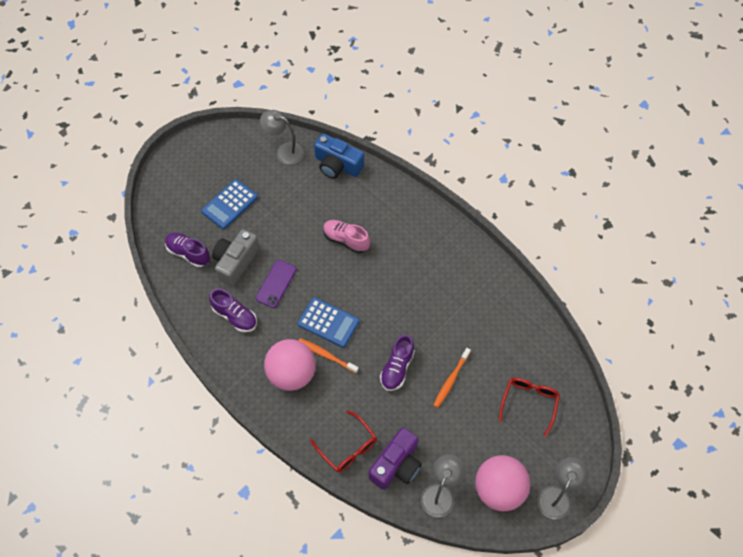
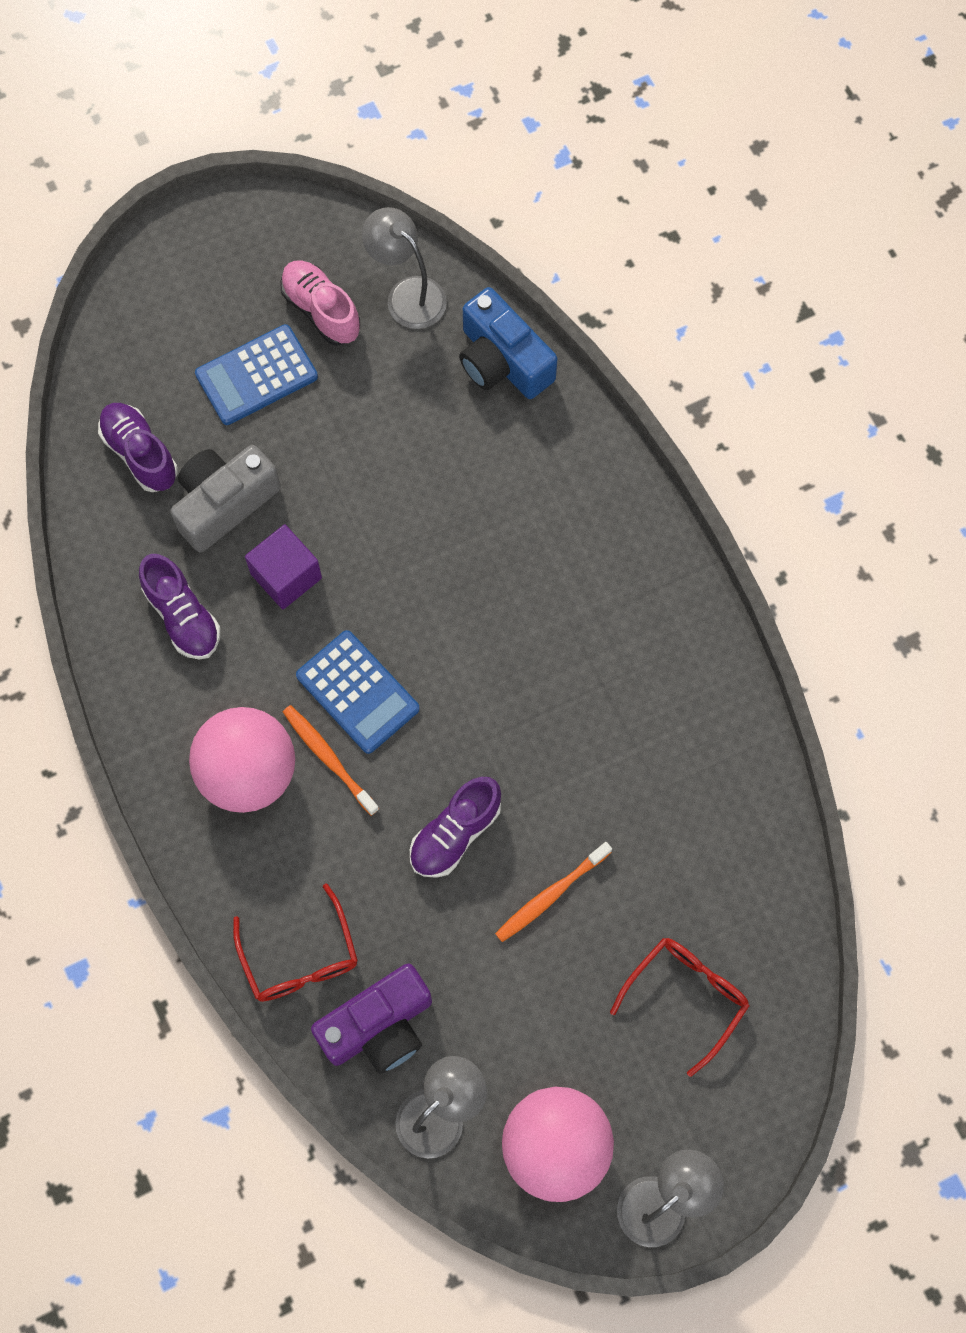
camera: 20 degrees right, 10 degrees up
(276, 284) = (286, 576): purple phone -> purple cube
(346, 240) = (457, 530): pink shoe -> pink shoe (321, 310)

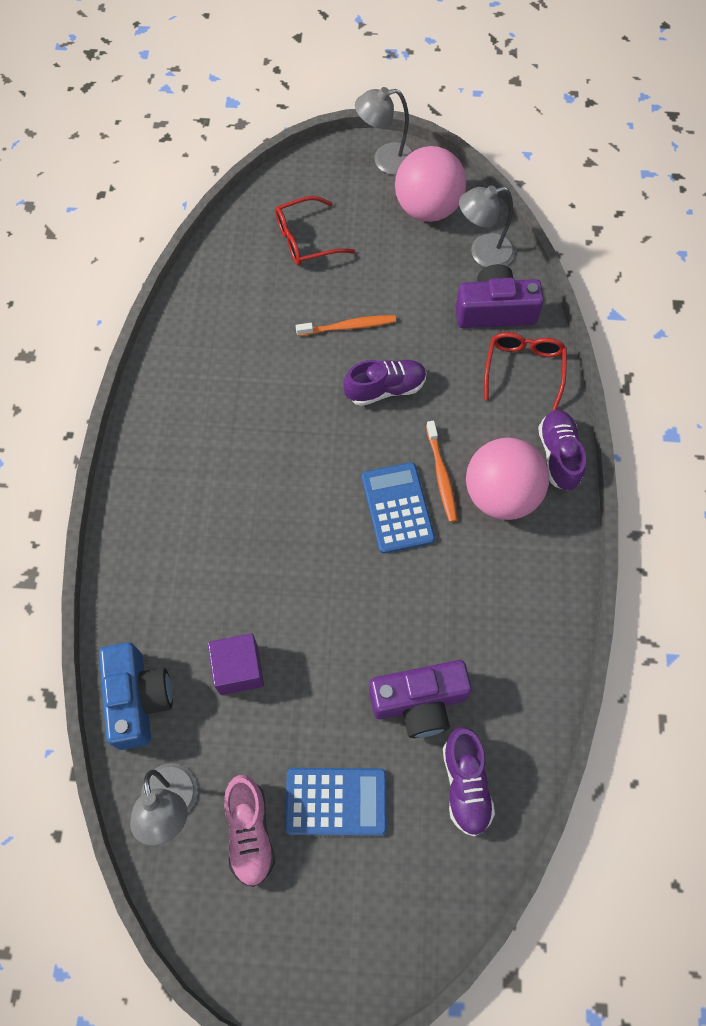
camera: 150 degrees left, 5 degrees down
(183, 616) = (494, 629): purple shoe -> purple shoe (558, 455)
(224, 503) = (419, 702): grey camera -> purple camera
(286, 576) = (402, 617): purple cube -> purple cube (238, 669)

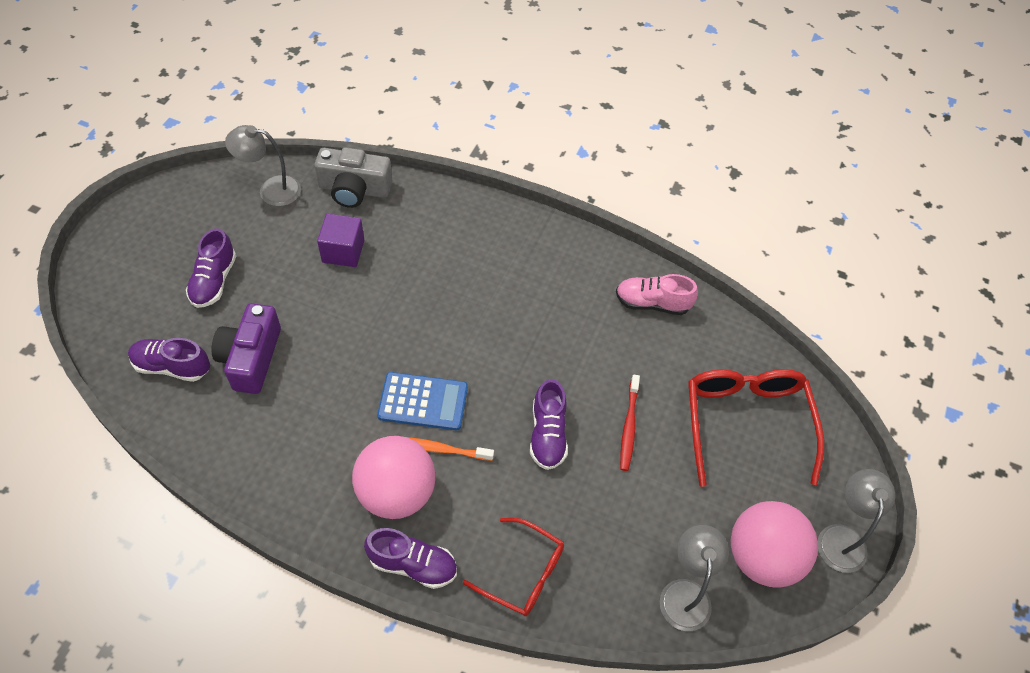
camera: 105 degrees right, 10 degrees down
(138, 699) = (354, 189): blue camera -> grey camera
(250, 832) = (226, 226): pink shoe -> pink shoe (652, 303)
(306, 240) = (746, 423): red glasses -> red glasses, size x1.62
(336, 801) = (214, 281): blue calculator -> purple shoe
(349, 326) = (629, 427): orange toothbrush -> red toothbrush
(494, 310) = (605, 574): purple camera -> none

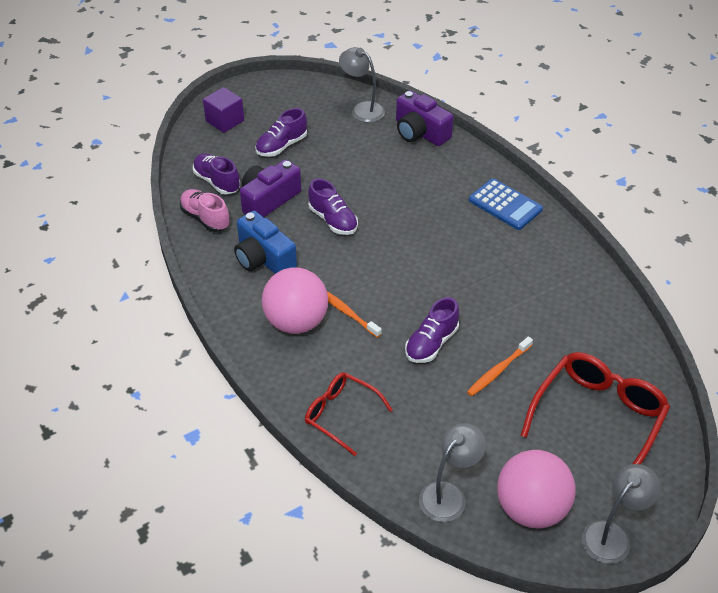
camera: 40 degrees right, 10 degrees down
(301, 435) = (263, 258): none -> blue camera
(343, 251) = (380, 166): purple cube -> purple cube (225, 121)
(354, 189) = (420, 132): grey camera -> purple camera
(413, 564) = (272, 368): purple shoe -> purple shoe (333, 220)
(423, 401) = (359, 279): blue calculator -> blue calculator (505, 205)
(523, 573) = (341, 415): red glasses -> red glasses turned 150 degrees clockwise
(629, 427) = (498, 371): red toothbrush -> orange toothbrush
(652, 303) = (589, 303): pink shoe -> pink shoe (205, 218)

